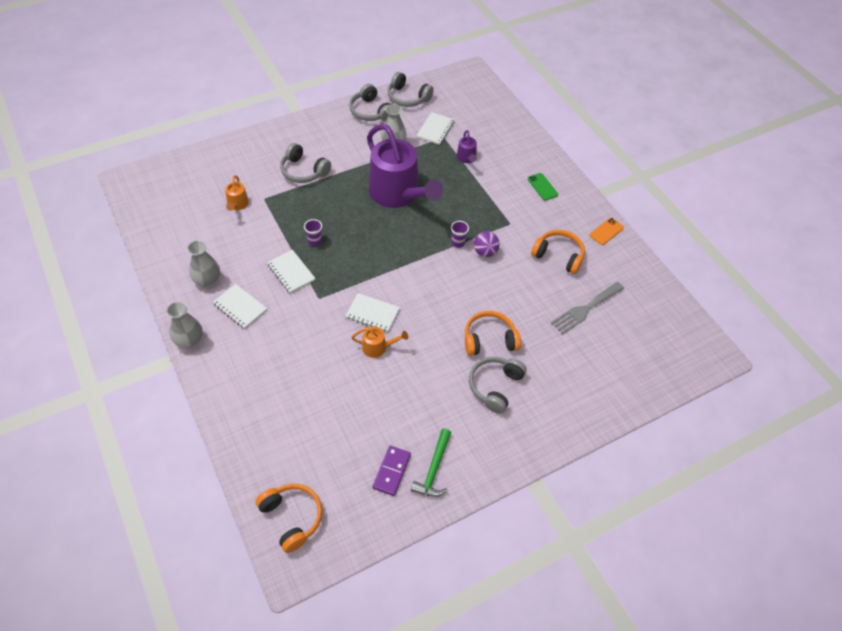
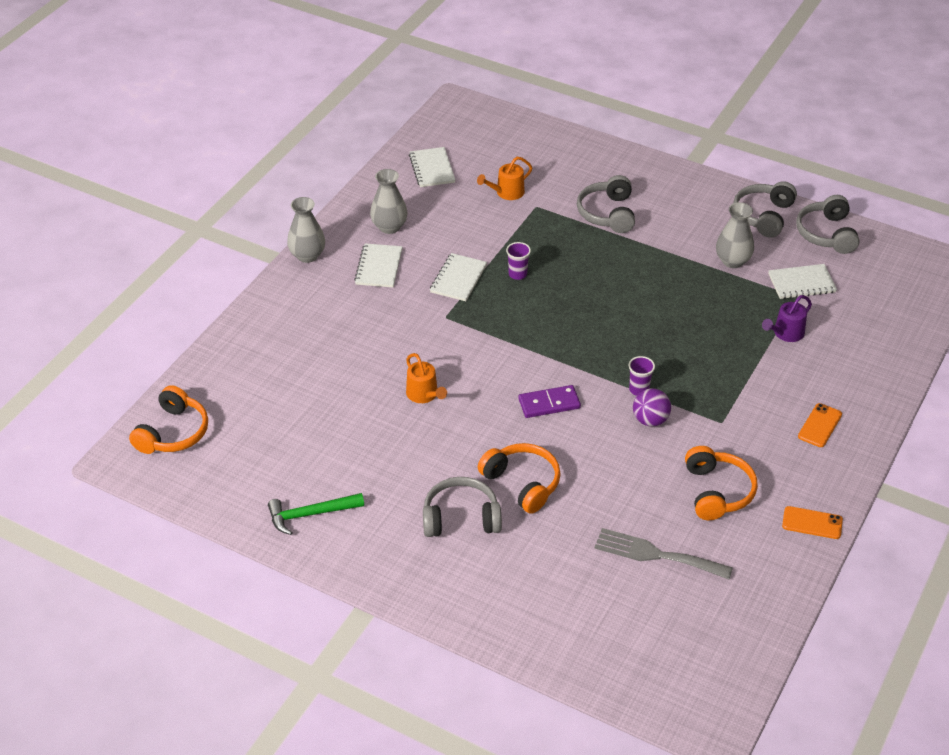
camera: 60 degrees right, 10 degrees down
(372, 313) = (465, 368): white notebook -> white notebook (432, 169)
(391, 471) = (281, 481): purple domino -> purple domino (549, 403)
(398, 194) = (658, 303): purple watering can -> none
(542, 187) = (819, 425): green phone -> orange phone

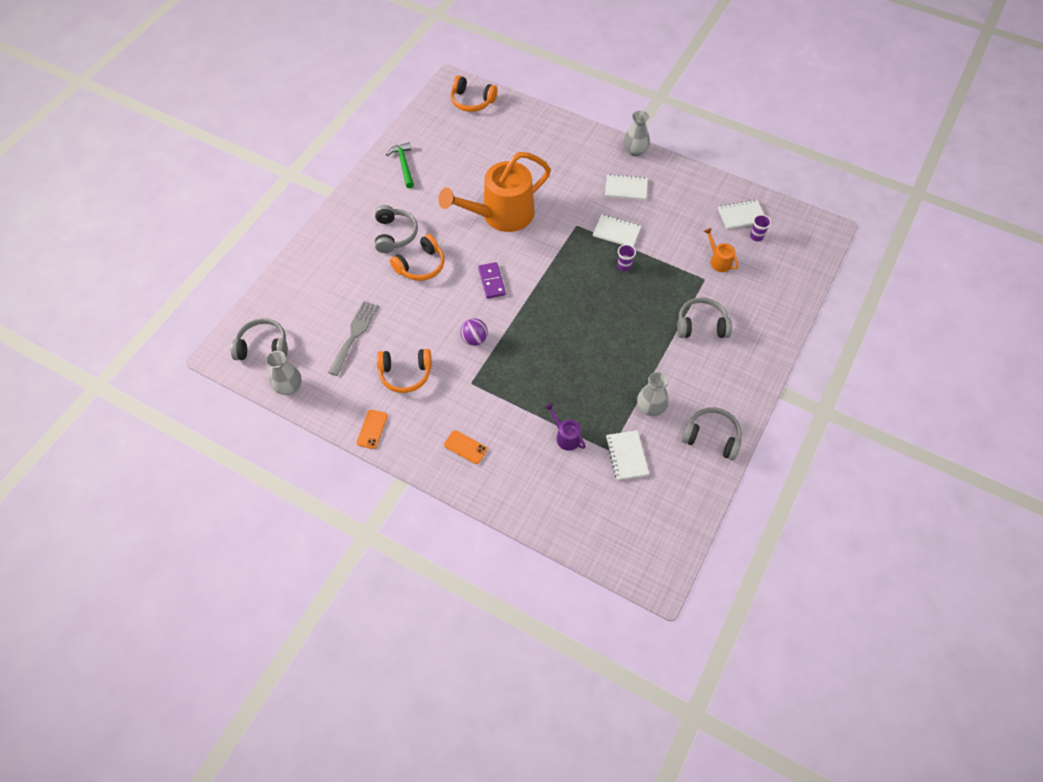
camera: 90 degrees right, 15 degrees up
(389, 227) = (670, 193): grey vase -> grey vase (289, 387)
(424, 395) = (501, 215): orange watering can -> orange watering can, size x2.46
(639, 389) = (504, 334): purple cup -> purple cup (756, 236)
(826, 234) = (693, 484): grey headphones -> grey headphones (263, 346)

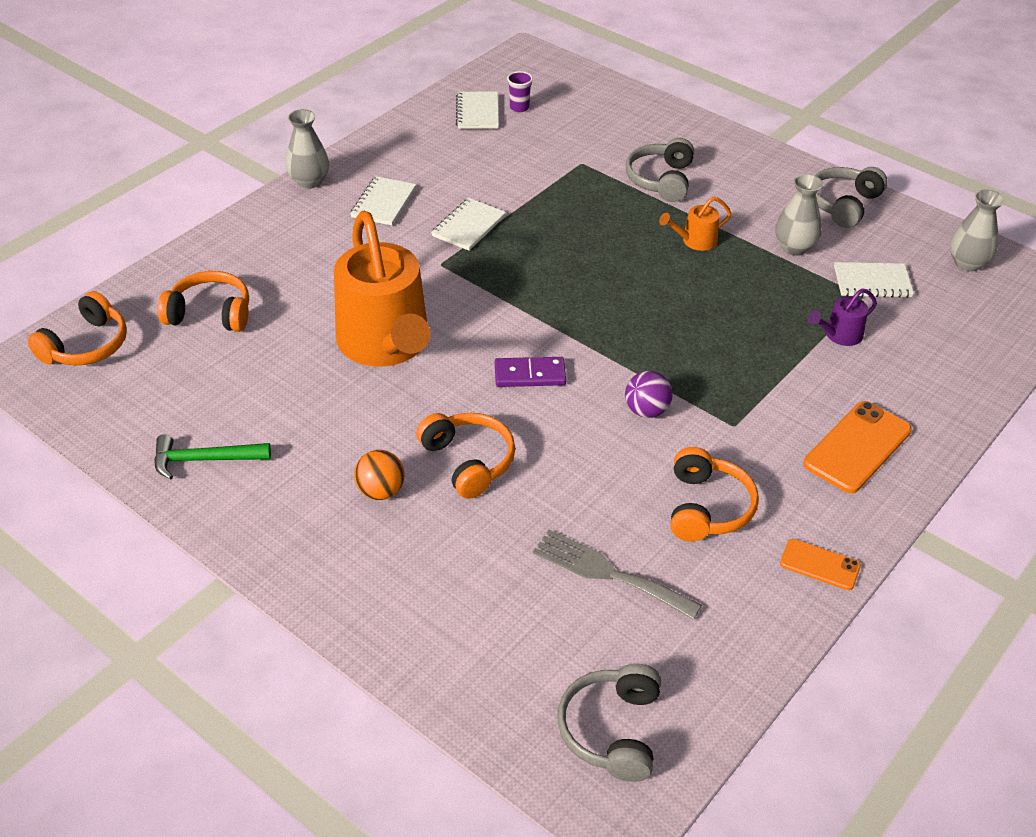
camera: 80 degrees left, 15 degrees down
(289, 387) = (718, 688): grey vase -> grey vase (967, 263)
(394, 234) = (380, 491): grey headphones -> orange ball
(465, 447) = (857, 447): orange phone -> orange phone, size x1.73
(507, 139) = (210, 314): none -> orange headphones
(624, 266) = (538, 230): purple cup -> none
(718, 261) = (552, 145): orange watering can -> orange watering can (695, 241)

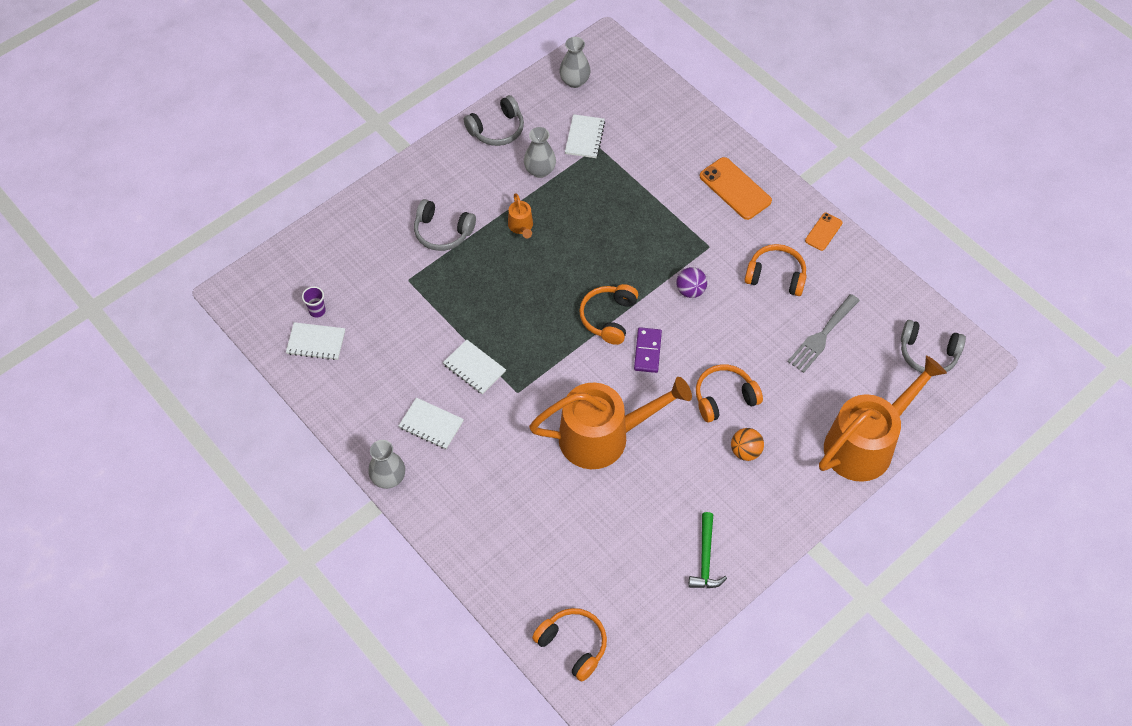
camera: 80 degrees left, 15 degrees up
(210, 314) = (549, 555): orange headphones -> orange headphones (609, 318)
(413, 642) = (865, 443): none -> orange watering can
(839, 335) = (634, 170): purple watering can -> none
(843, 204) = (497, 129): grey headphones -> grey headphones turned 75 degrees counterclockwise

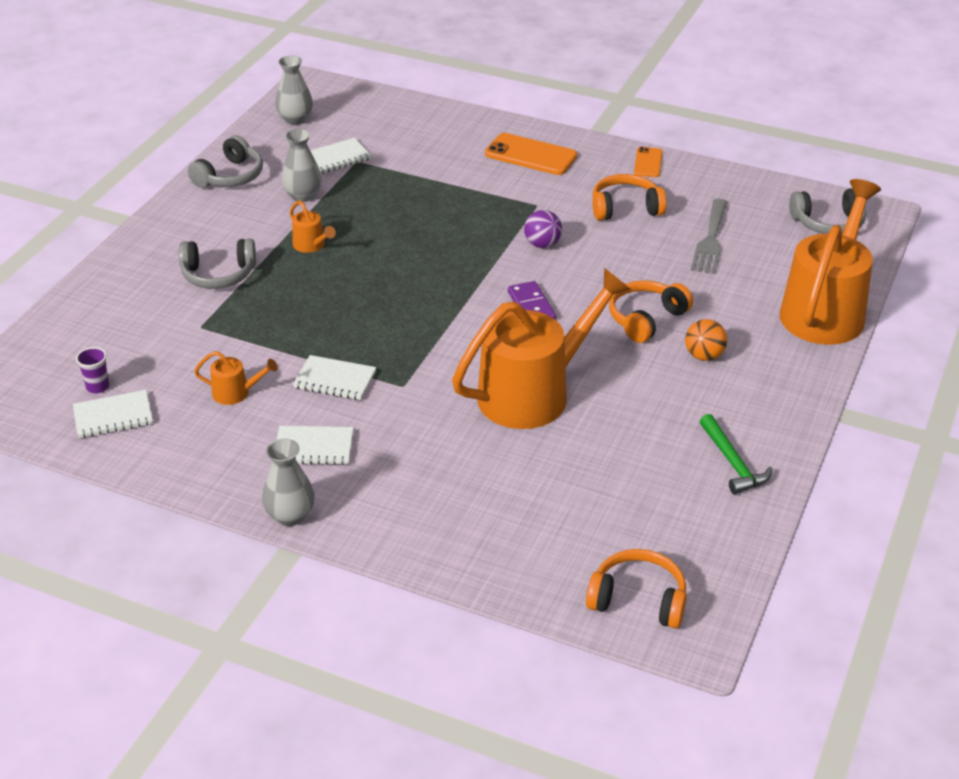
camera: 25 degrees left, 20 degrees down
(403, 353) = (236, 393): none -> orange watering can
(584, 137) = (336, 158): white notebook -> white notebook turned 75 degrees clockwise
(609, 318) = (466, 291): orange headphones -> none

